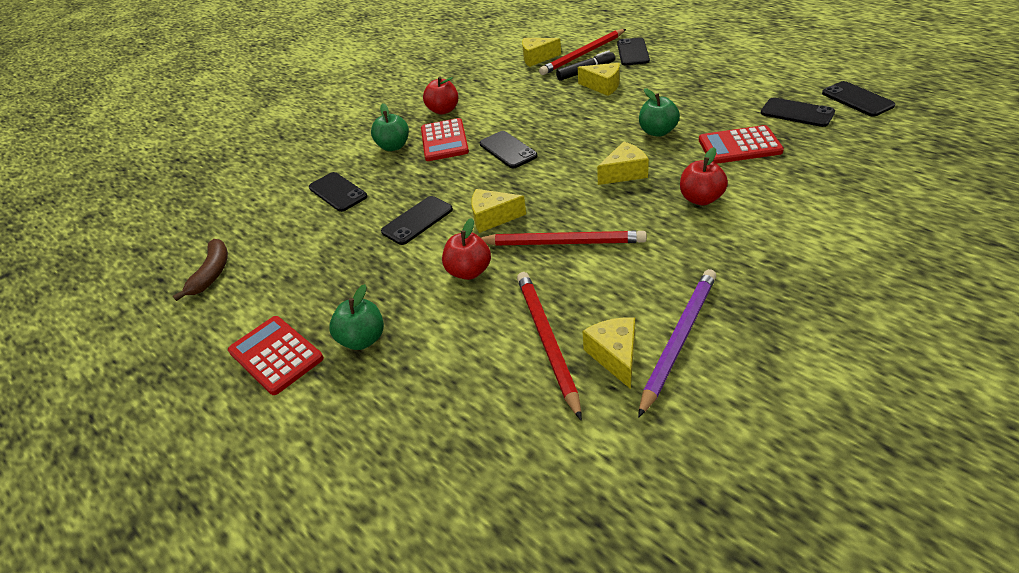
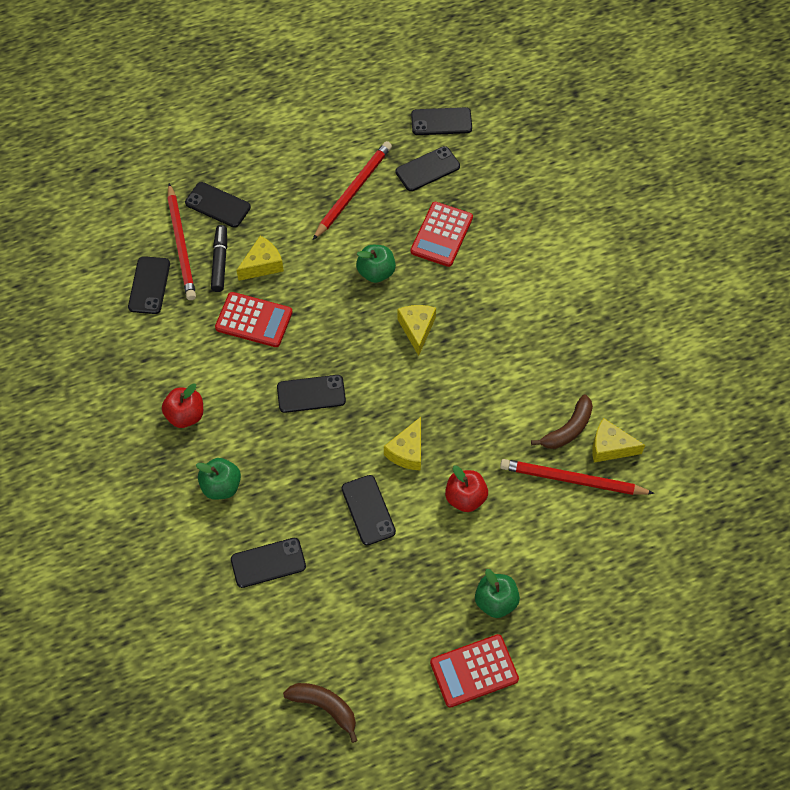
camera: 70 degrees left, 20 degrees up
(444, 141) = (249, 438): red calculator -> red calculator (254, 320)
(537, 58) = (149, 285): yellow cheese -> black phone
(563, 242) = (475, 418): red pencil -> red pencil (353, 191)
(608, 311) = (568, 429): none -> brown banana
(678, 339) = (617, 404): purple pencil -> none
(701, 199) = (488, 302): red apple -> none

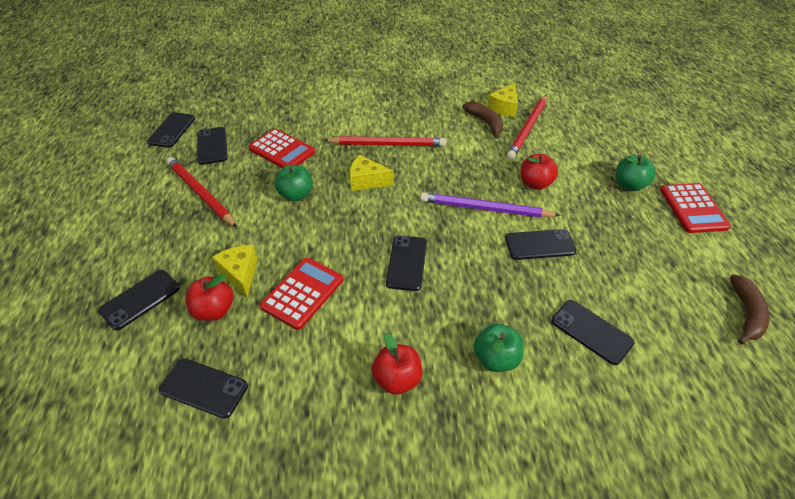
camera: 75 degrees left, 15 degrees down
(181, 244) = (168, 343): red pencil -> red pencil (387, 144)
(220, 262) = (214, 310): black marker -> red apple
(268, 563) = (591, 332): black phone -> black phone turned 45 degrees counterclockwise
(324, 707) = (746, 314): brown banana -> brown banana turned 150 degrees clockwise
(407, 451) = (485, 209): yellow cheese -> purple pencil

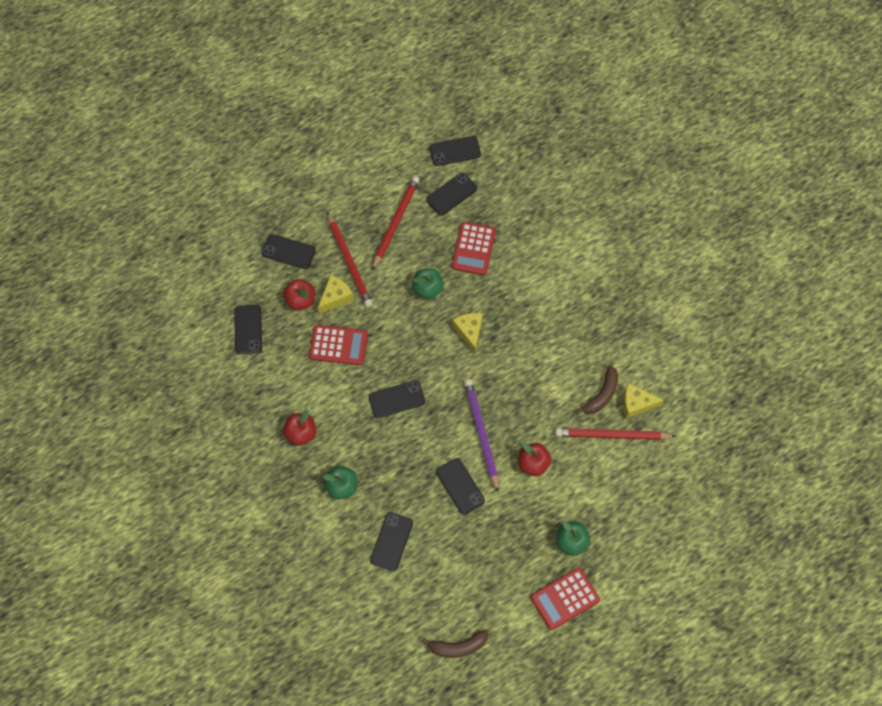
camera: 65 degrees right, 20 degrees up
(387, 144) = (525, 326): red pencil -> red pencil (349, 261)

